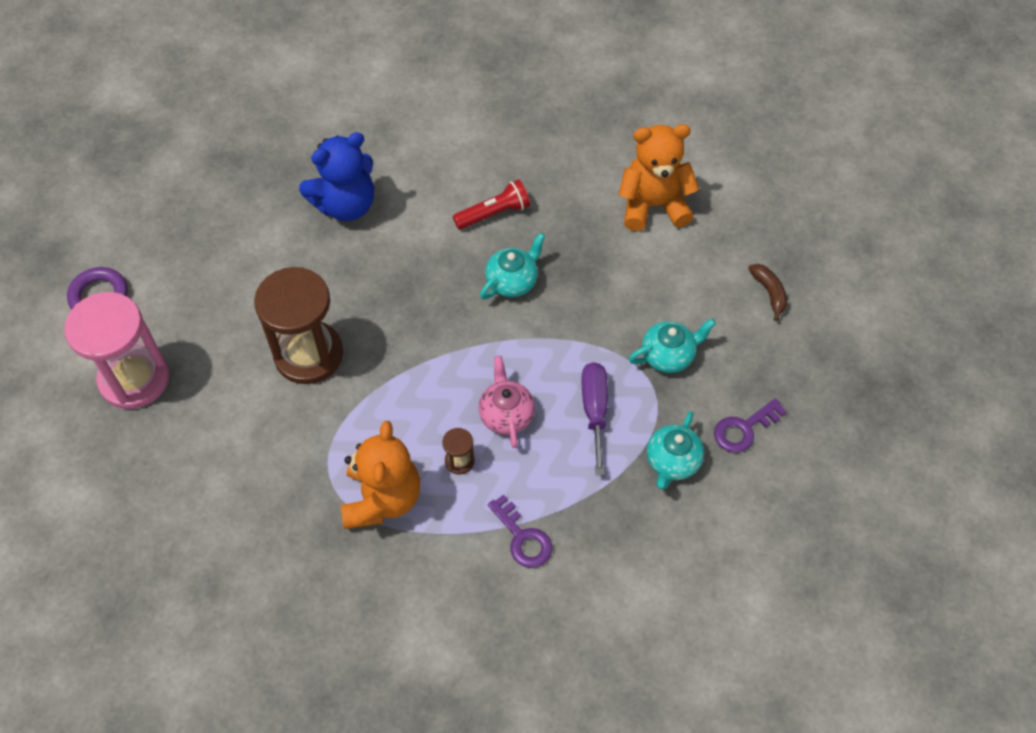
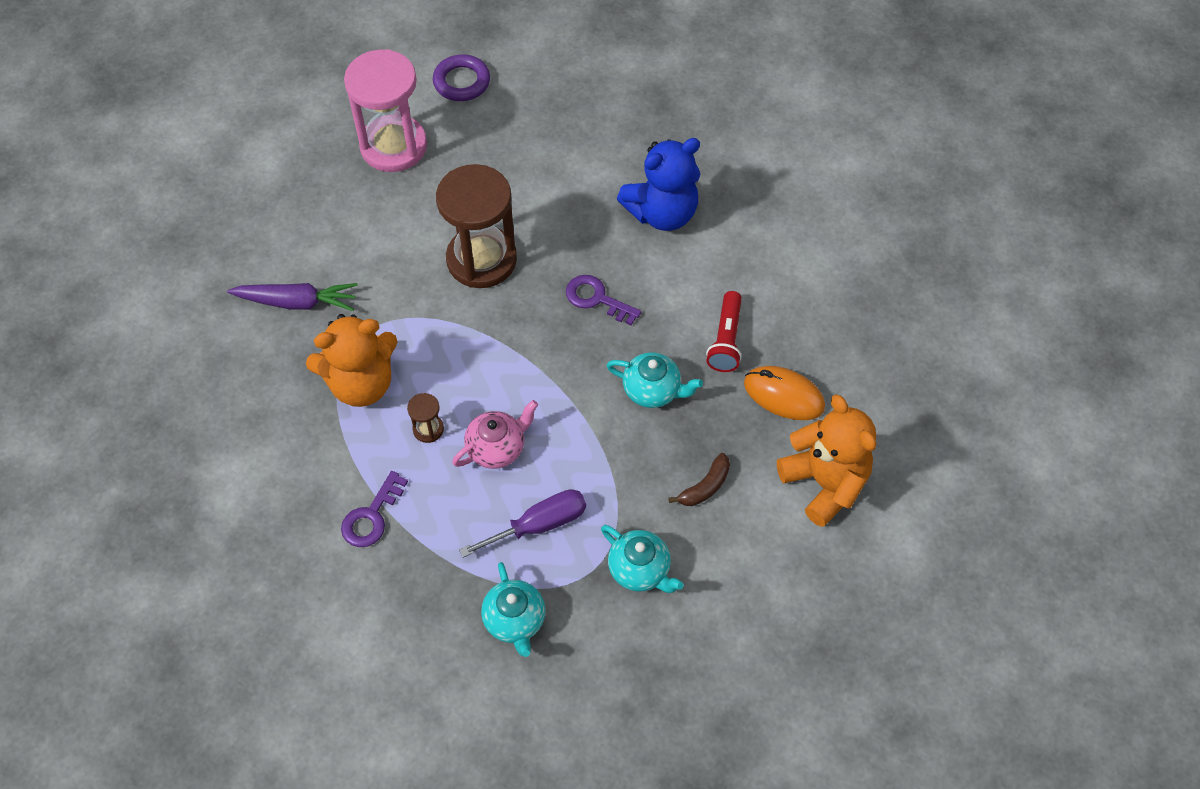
camera: 65 degrees right, 0 degrees up
(260, 523) = (297, 302): none -> purple carrot
(346, 205) = (662, 213): blue teddy bear -> blue teddy bear turned 60 degrees counterclockwise
(494, 213) = (726, 340): red flashlight -> red flashlight turned 60 degrees clockwise
(565, 198) = (783, 395): none -> orange mouse
(672, 462) = (515, 620): turquoise teapot -> turquoise teapot turned 105 degrees counterclockwise
(744, 429) = (587, 677): purple key -> purple key (597, 299)
(769, 293) = (775, 643): brown banana -> brown banana (705, 487)

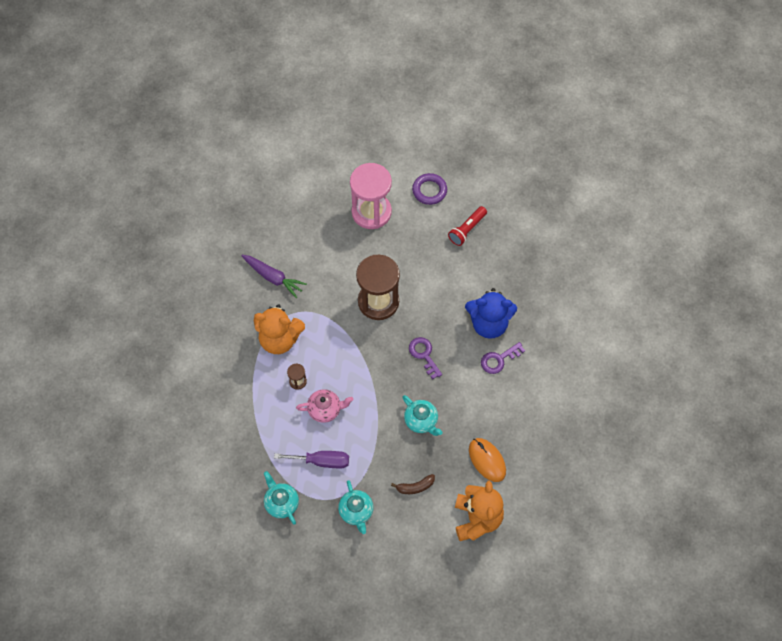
camera: 30 degrees right, 5 degrees up
(371, 516) = (245, 412): purple key -> purple key (499, 359)
(515, 620) = (281, 503): turquoise teapot -> turquoise teapot turned 135 degrees clockwise
(726, 340) = (476, 413): red flashlight -> red flashlight (467, 229)

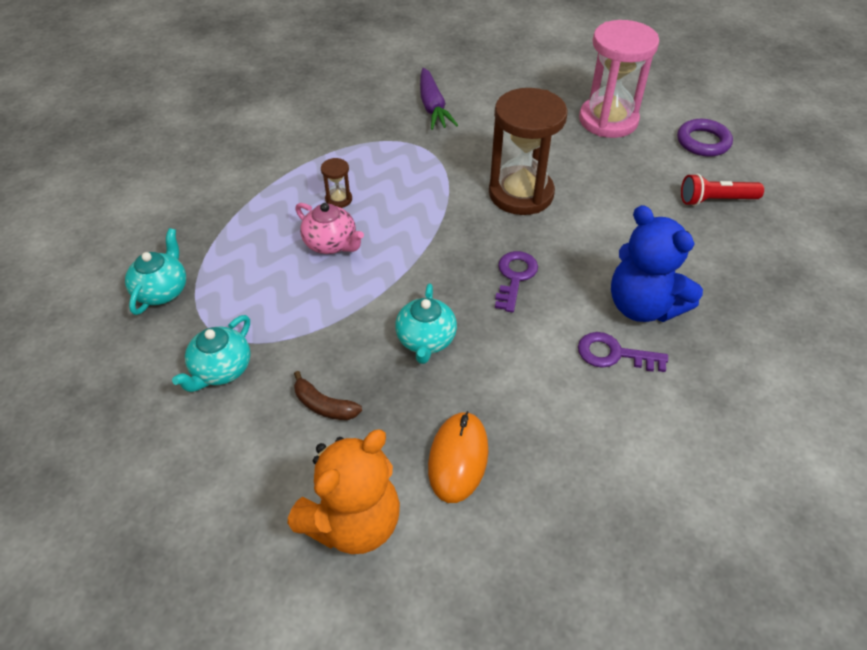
camera: 45 degrees right, 15 degrees down
(279, 339) = (371, 154): orange teddy bear -> none
(321, 461) = (259, 287): purple screwdriver -> none

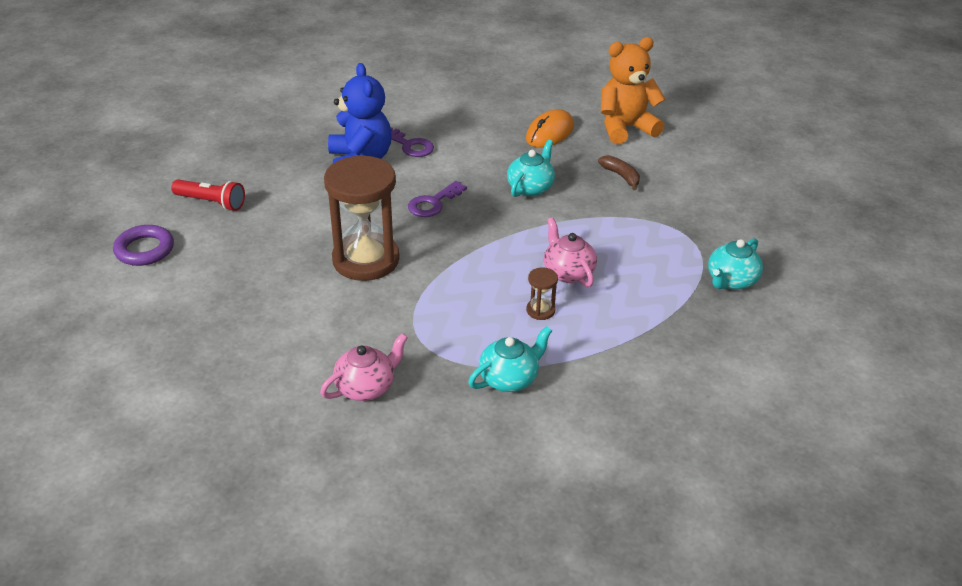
camera: 155 degrees left, 10 degrees down
(221, 369) = (689, 214): turquoise teapot -> turquoise teapot (509, 379)
(433, 107) = (366, 387): purple carrot -> pink teapot
(608, 120) = (199, 302): pink hourglass -> none

